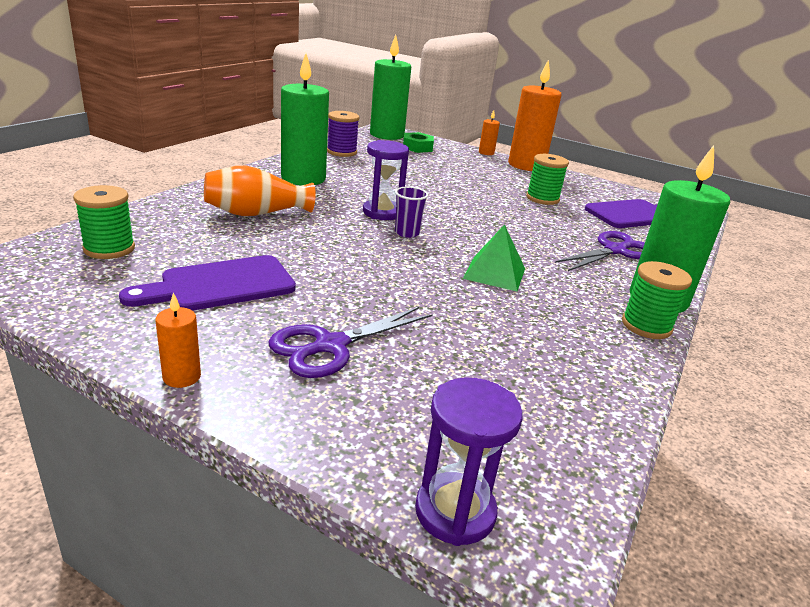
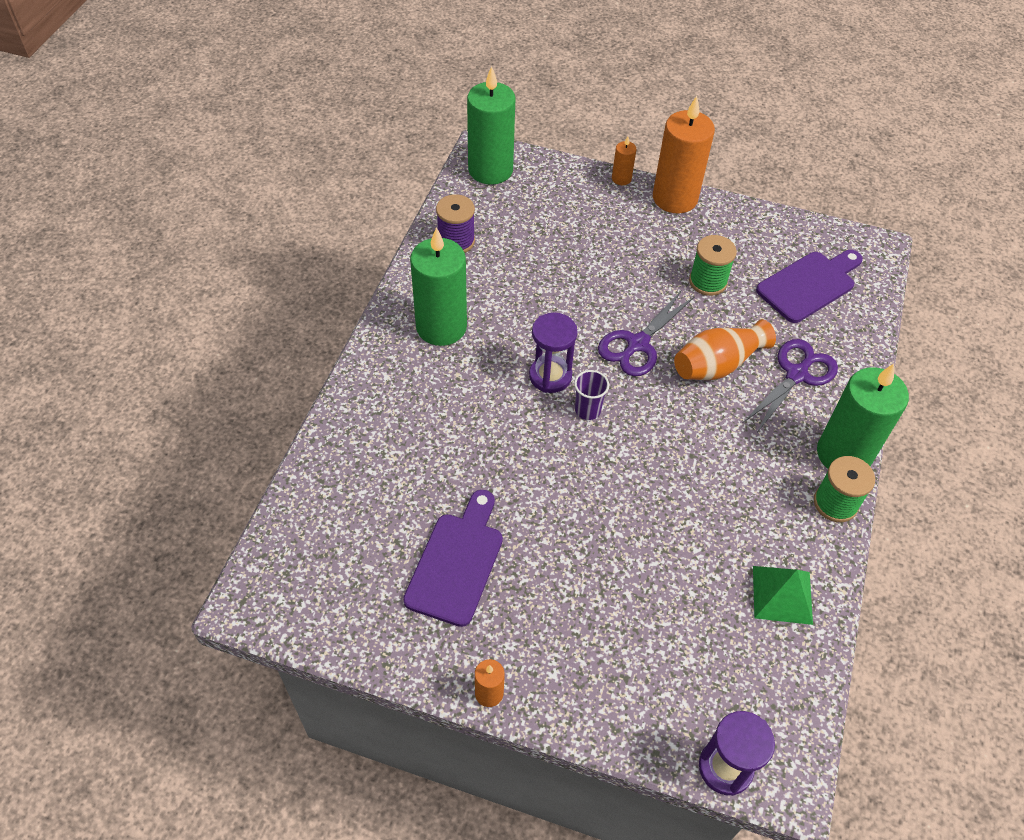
camera: 10 degrees left, 25 degrees up
(109, 249) = (329, 537): green spool -> none
(220, 285) = (456, 562): purple cutting board -> purple cutting board turned 150 degrees clockwise
(256, 213) = (428, 423): orange vase -> orange vase (717, 365)
(330, 346) = (583, 619): purple scissors -> purple scissors (637, 344)
(417, 147) = (537, 194): green nut -> none
(494, 273) = (689, 458): green pyramid -> green pyramid (782, 594)

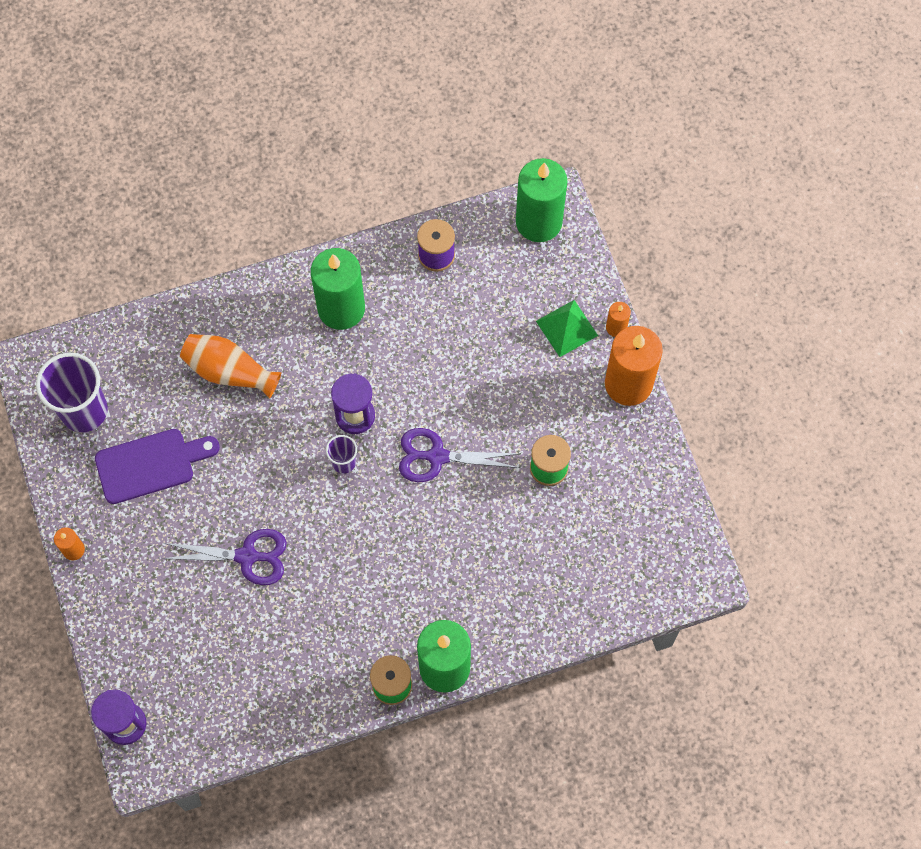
camera: 55 degrees right, 15 degrees up
(347, 586) = (84, 411): none -> purple cup
(717, 365) = (462, 527): orange vase -> orange vase (229, 371)
(782, 594) = (283, 690): green pyramid -> green pyramid (567, 328)
(797, 375) = (500, 591): purple scissors -> purple scissors (247, 556)
(809, 285) = (611, 548): purple cutting board -> none

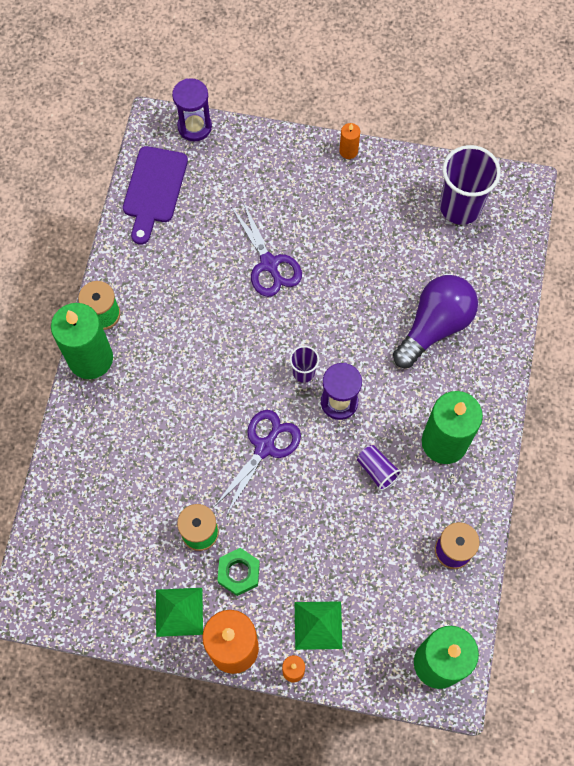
camera: 120 degrees right, 0 degrees up
(150, 464) = (386, 232): purple cutting board -> purple cutting board (154, 190)
(229, 371) = (434, 326): orange vase -> purple light bulb
(247, 556) = (269, 264): purple scissors -> purple scissors turned 60 degrees counterclockwise
(401, 351) = (377, 470): none -> purple cup
(563, 415) = (239, 573): none -> green nut
(627, 445) = (179, 611): none -> green pyramid

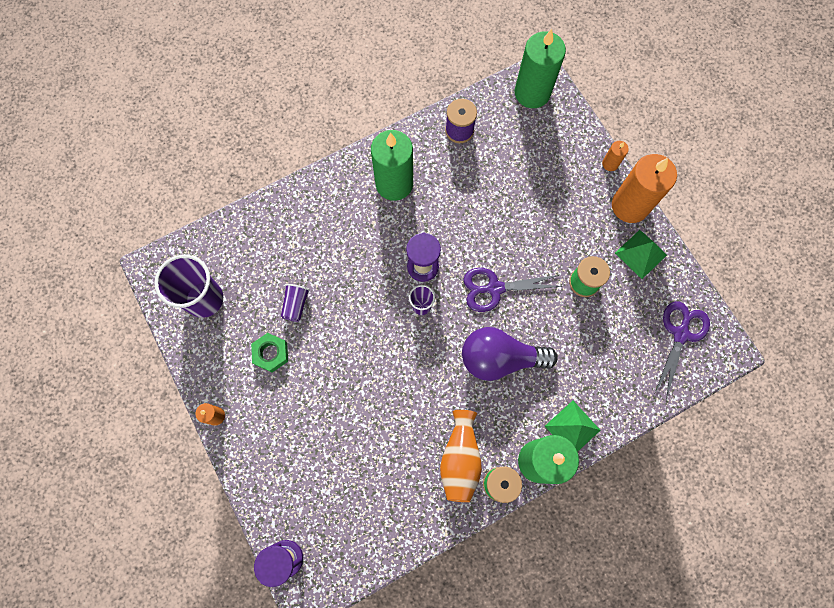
camera: 130 degrees left, 5 degrees up
(149, 300) = (460, 459): none -> orange vase
(154, 190) = (368, 539): purple cutting board -> none
(239, 573) = (585, 239): green nut -> green nut (271, 353)
(269, 264) = (359, 396): purple scissors -> purple scissors (681, 334)
(318, 625) = (572, 170): green pyramid -> green pyramid (572, 428)
(377, 470) = (448, 209): purple cup -> purple cup (296, 305)
(434, 326) = (316, 248): purple light bulb -> purple light bulb (500, 358)

